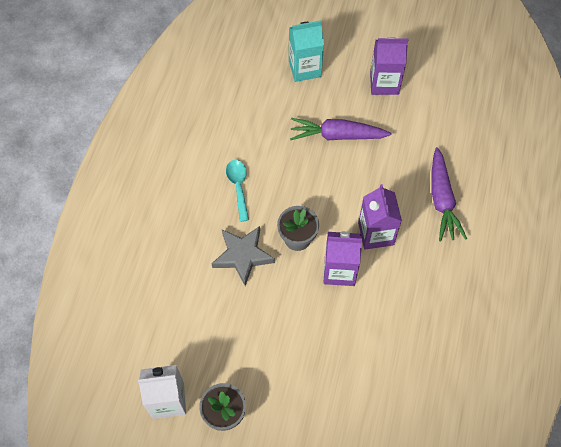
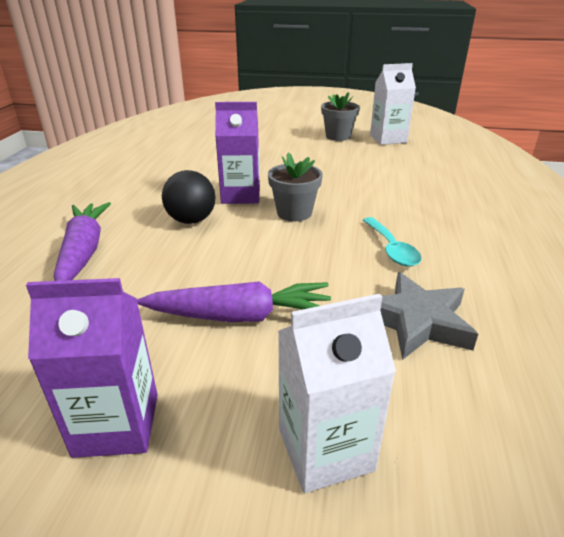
camera: 175 degrees right, 30 degrees down
(243, 256) = (357, 199): grey star -> grey star (417, 321)
(304, 68) = (325, 449): turquoise carton -> white carton
(376, 234) = (191, 220): purple carton -> black ball

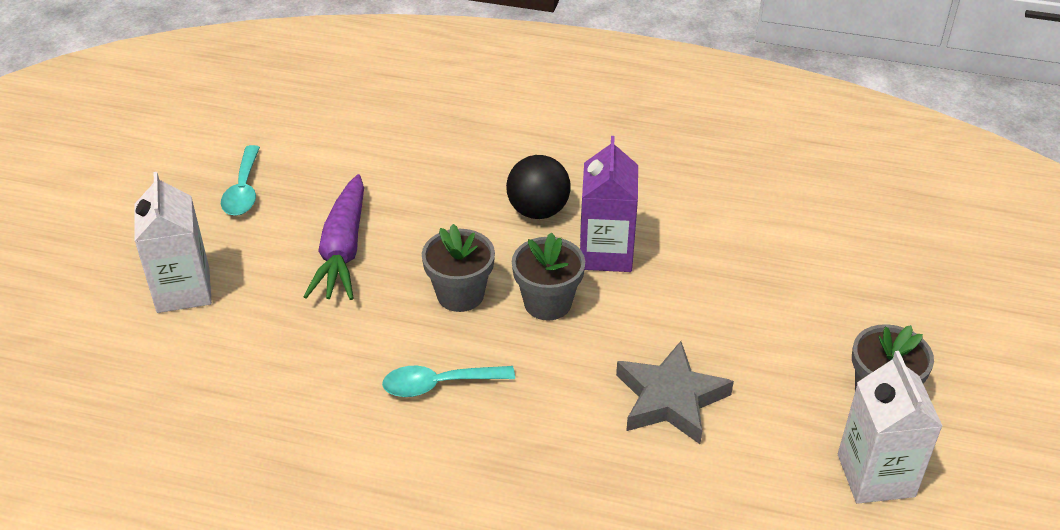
camera: 95 degrees right, 10 degrees up
(84, 251) = (479, 140): purple carrot -> none
(117, 424) = (243, 190): purple carton -> turquoise spoon
(292, 247) = (460, 294): none -> grey flower pot
(417, 321) = (299, 374): grey star -> grey star (670, 399)

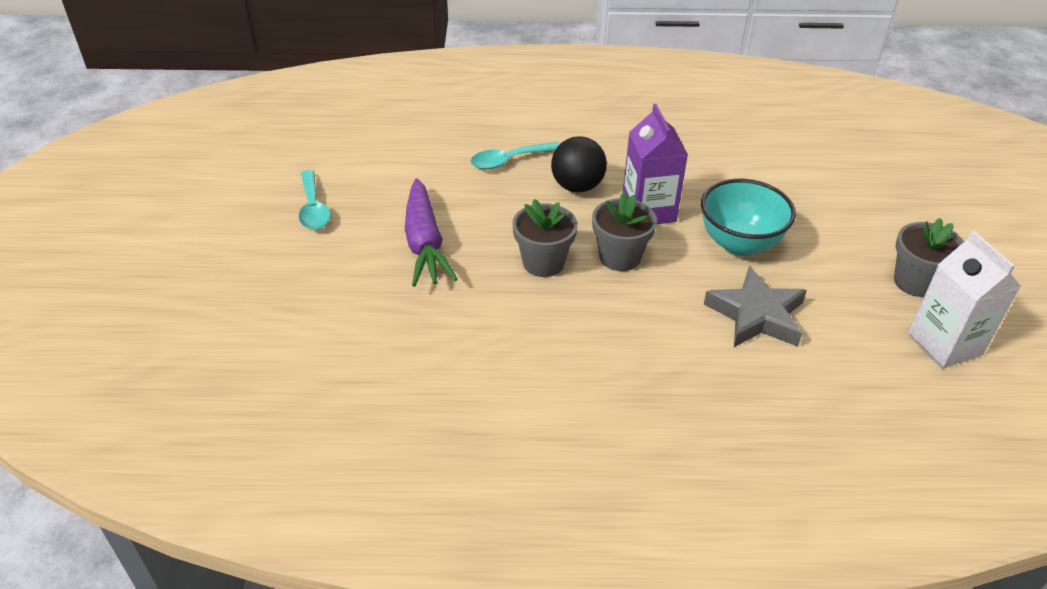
camera: 15 degrees left, 0 degrees up
(183, 290) = (293, 300): white carton -> none
(438, 384) = (559, 339): turquoise spoon -> turquoise spoon (508, 160)
(692, 311) = (739, 243): none -> turquoise bowl

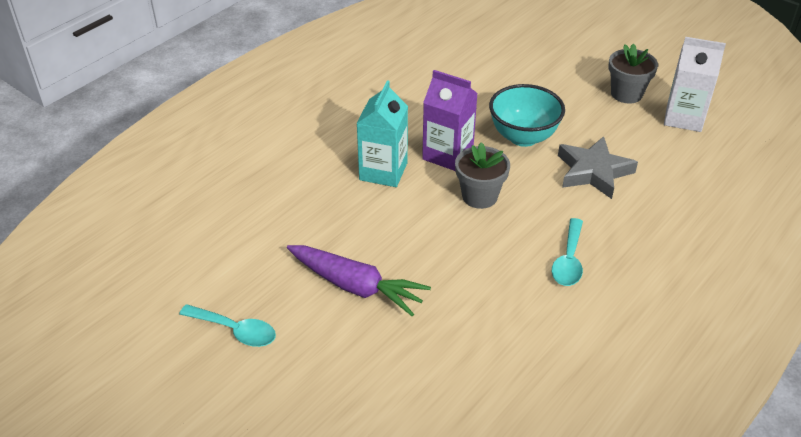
camera: 50 degrees left, 0 degrees up
(508, 160) = (312, 187): turquoise spoon -> turquoise spoon (568, 261)
(543, 262) = (446, 236): grey flower pot -> none
(577, 186) = (383, 171): black ball -> turquoise carton

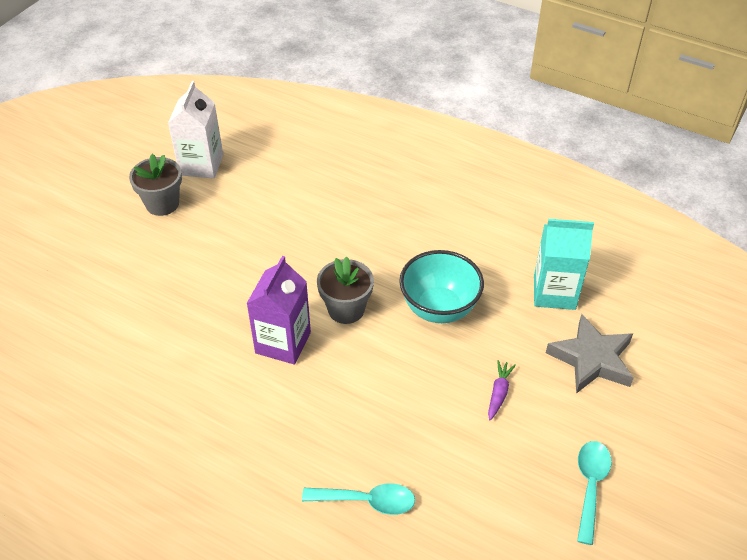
camera: 100 degrees left, 5 degrees up
(356, 286) = (499, 393): purple carrot -> purple carrot, size x0.46
(383, 171) = (321, 398): turquoise carton -> turquoise carton (554, 292)
(523, 137) = (244, 281): turquoise bowl -> turquoise bowl (439, 308)
(568, 261) = (419, 240): turquoise spoon -> turquoise spoon (367, 501)
(593, 172) = (293, 227): grey star -> grey star (591, 359)

